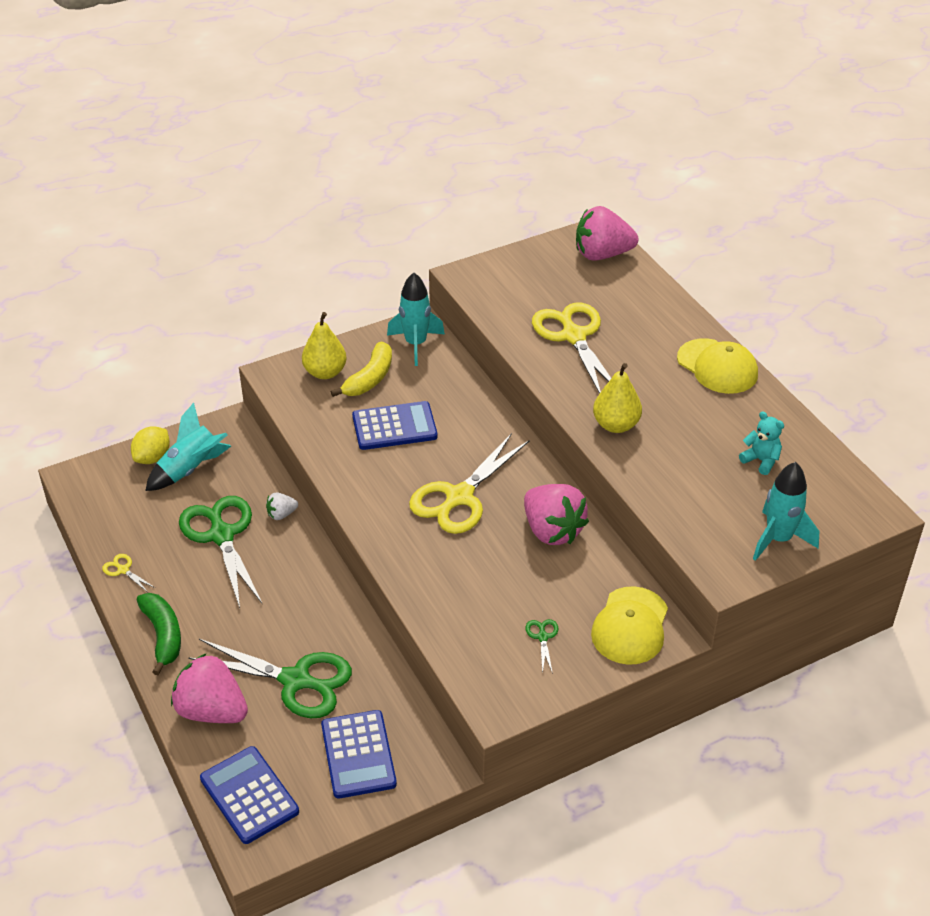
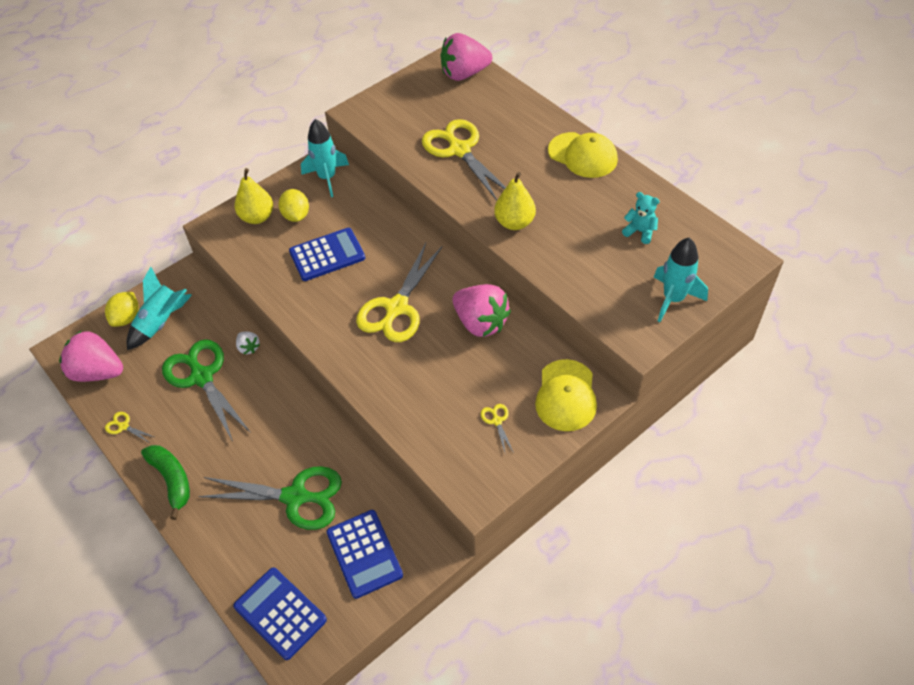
camera: 10 degrees left, 10 degrees up
(212, 711) = (230, 541): pink strawberry -> pink strawberry (98, 372)
(281, 514) = (248, 347): white strawberry -> white strawberry turned 90 degrees counterclockwise
(370, 378) = (296, 216): yellow banana -> yellow lemon
(542, 637) = (497, 421): green scissors -> yellow scissors

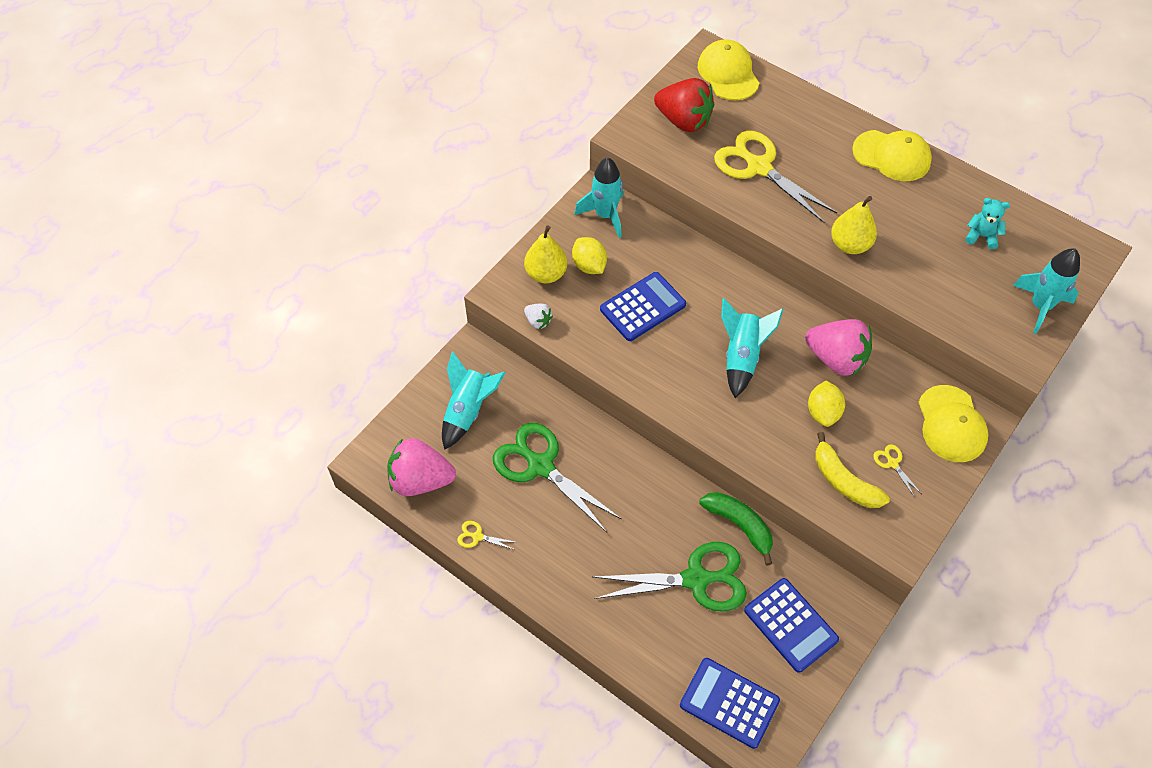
camera: 15 degrees left, 5 degrees up
(127, 318) = (426, 412): yellow lemon -> yellow lemon (823, 412)
(172, 480) = (556, 586): green banana -> green banana (739, 525)
(248, 347) = (578, 424): white strawberry -> white strawberry (538, 321)
(396, 308) = (742, 357): yellow scissors -> turquoise rocket
(410, 106) = (683, 121): none -> red strawberry
(445, 429) = (844, 481): none -> yellow banana
(464, 74) = (728, 73): pink strawberry -> yellow cap

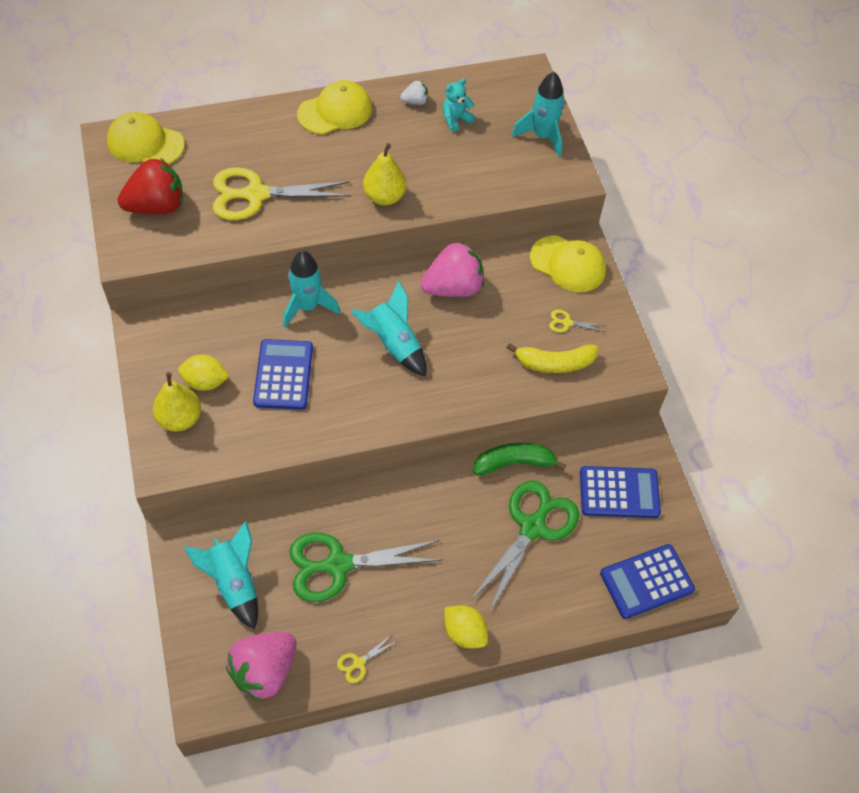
camera: 55 degrees left, 0 degrees up
(538, 321) = (220, 459): white strawberry -> white strawberry (415, 101)
(605, 215) = (169, 333): turquoise rocket -> turquoise rocket (308, 307)
(823, 412) = (488, 331): yellow lemon -> yellow lemon (464, 633)

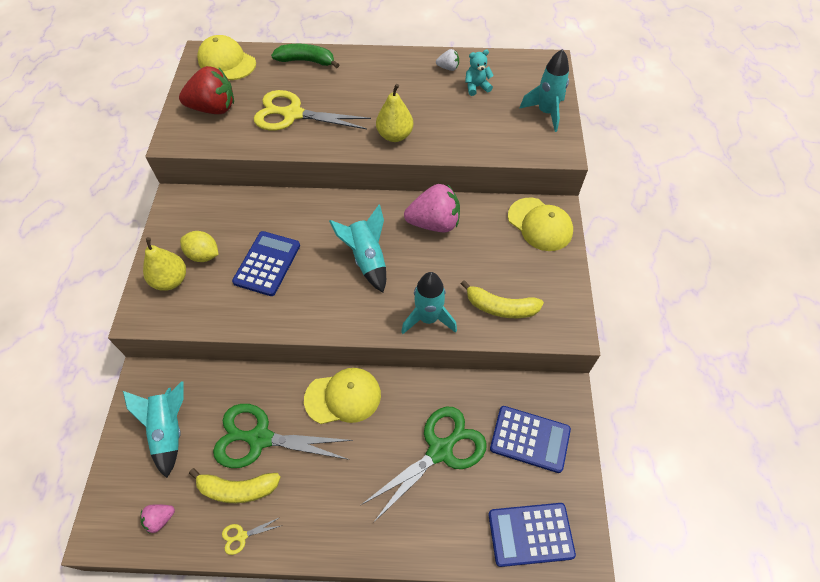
camera: 20 degrees right, 0 degrees up
(264, 671) = (160, 519): pink strawberry -> pink strawberry, size x0.47
(308, 307) = (309, 213): turquoise rocket -> turquoise rocket (428, 318)
(335, 111) = (381, 64): yellow cap -> yellow cap (343, 397)
(335, 620) = (238, 489): none -> yellow banana
(464, 633) = (344, 535): yellow lemon -> none
(514, 463) = (443, 386): green banana -> green banana (306, 61)
(566, 323) = (523, 274): yellow scissors -> none

